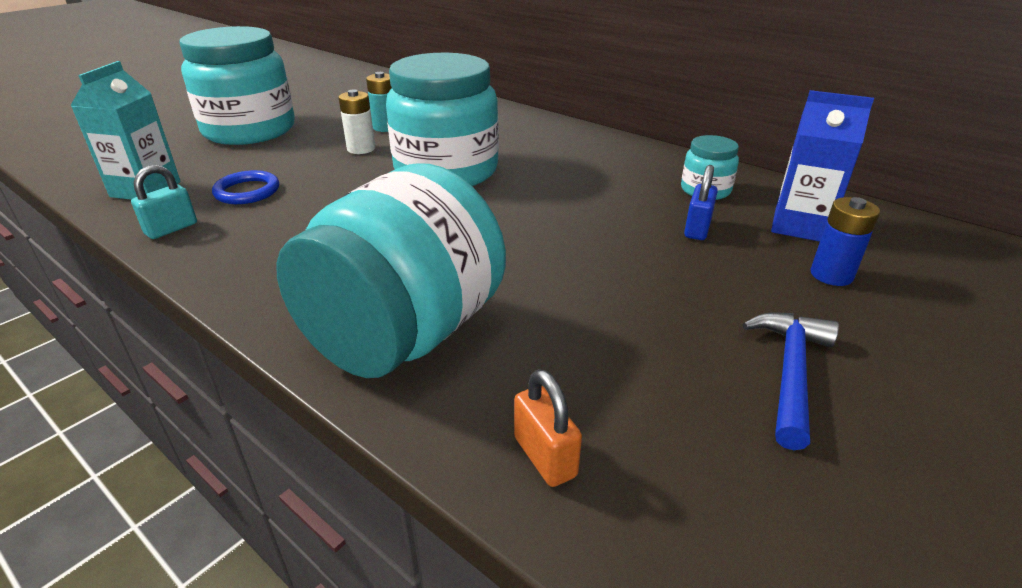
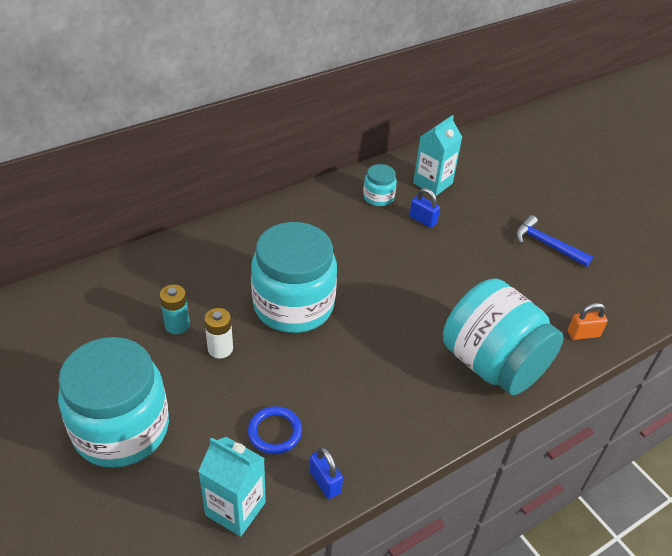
camera: 75 degrees left, 10 degrees up
(171, 229) = (325, 482): turquoise padlock -> blue padlock
(800, 226) = (432, 183): blue carton -> turquoise carton
(831, 275) = (480, 197): blue battery -> none

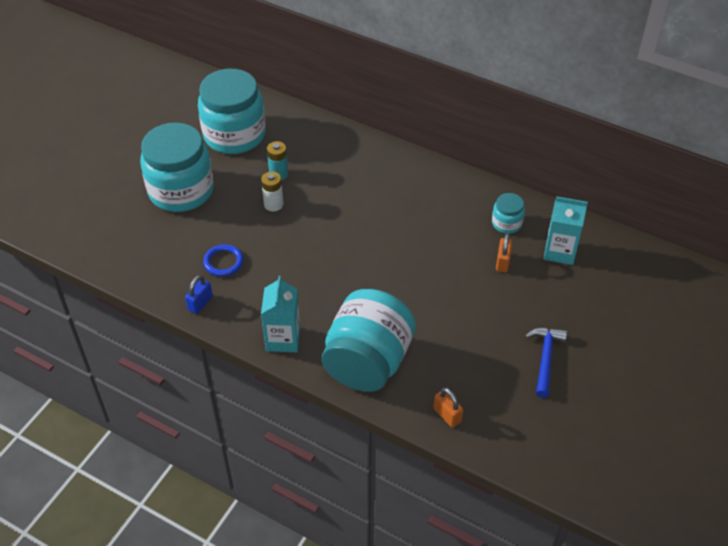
camera: 65 degrees right, 5 degrees up
(235, 509) = (156, 268): turquoise carton -> turquoise carton (283, 339)
(293, 305) = (341, 223): turquoise jar -> turquoise jar (234, 135)
(423, 220) = (502, 262): blue padlock -> orange padlock

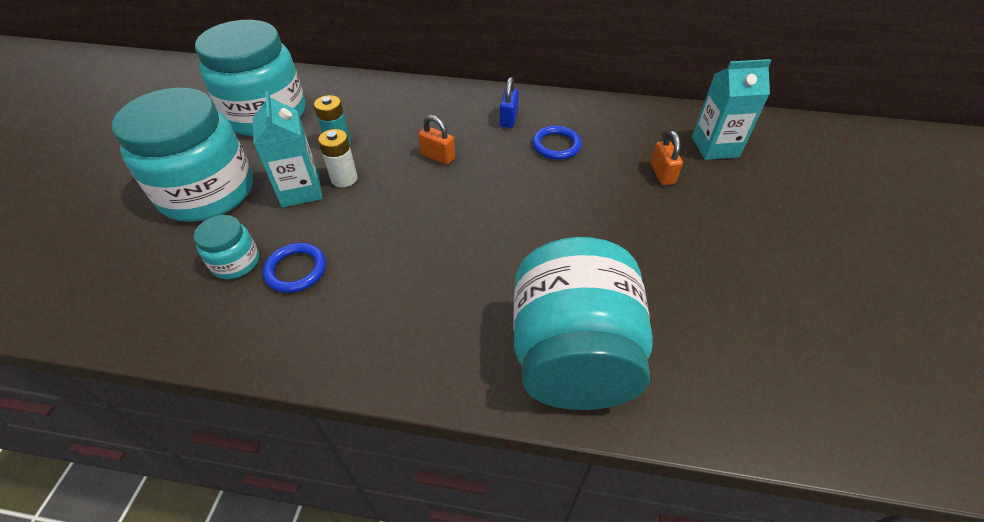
camera: 20 degrees left, 0 degrees up
(200, 303) = (275, 342): blue padlock -> blue padlock (508, 119)
(283, 339) = (428, 360): turquoise carton -> turquoise carton (300, 190)
(437, 217) = (556, 145): none -> blue ring
(447, 415) = (734, 404): orange padlock -> orange padlock (438, 157)
(506, 223) = (637, 133): turquoise jar -> turquoise jar (236, 262)
(545, 359) = (796, 275): blue hammer -> none

